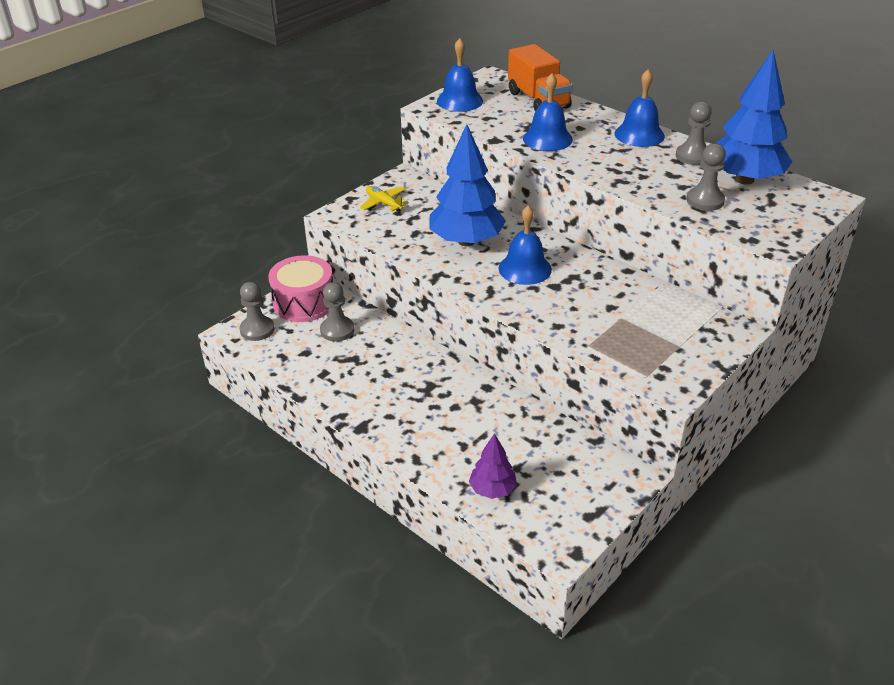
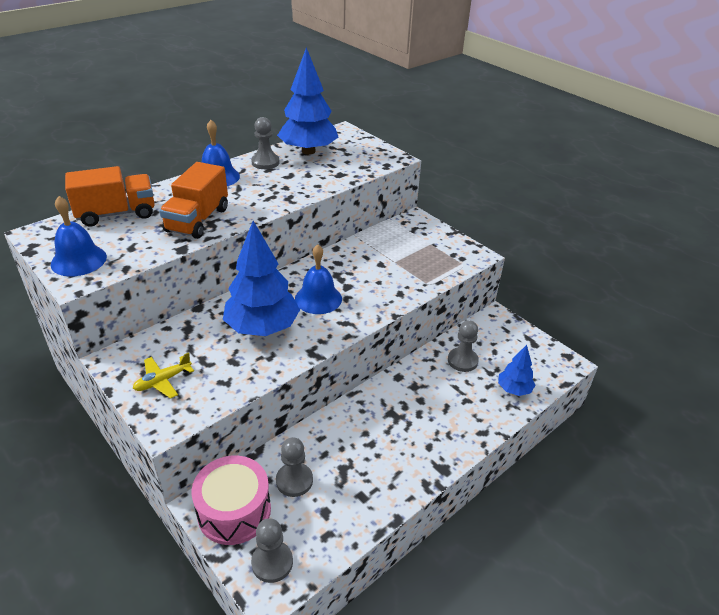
camera: 85 degrees left, 0 degrees up
(492, 489) = (514, 389): purple tree -> blue tree
(547, 139) = (197, 220): blue bell -> orange truck
(705, 201) = (331, 170): grey pawn -> grey pawn (462, 361)

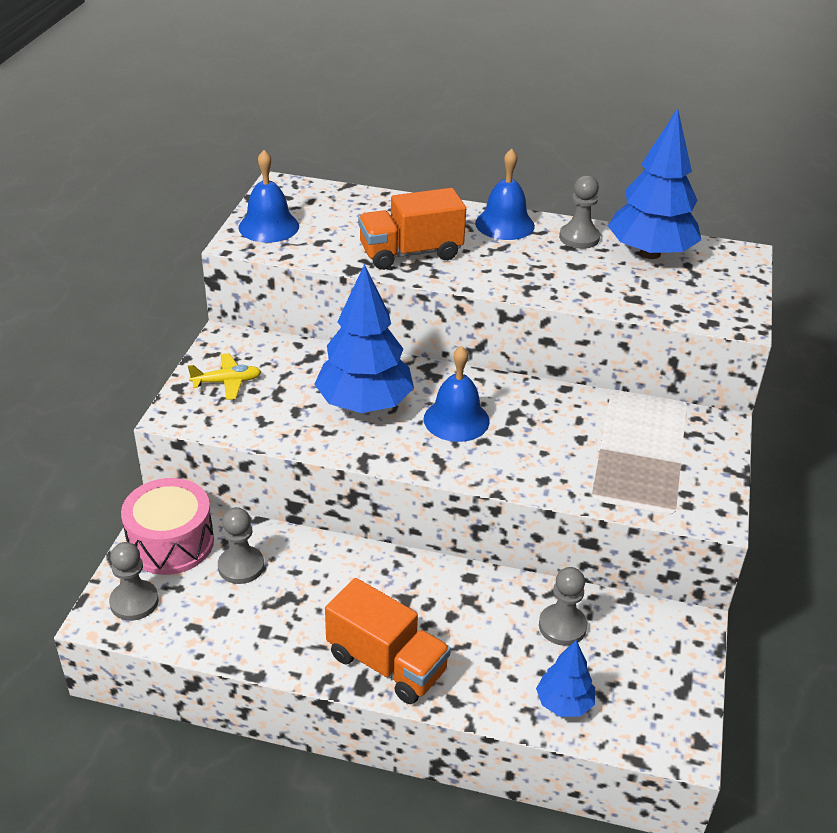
camera: 55 degrees right, 0 degrees up
(116, 214) = (361, 205): orange truck -> orange truck (386, 663)
(163, 381) = (227, 382): yellow plane -> yellow plane turned 150 degrees clockwise

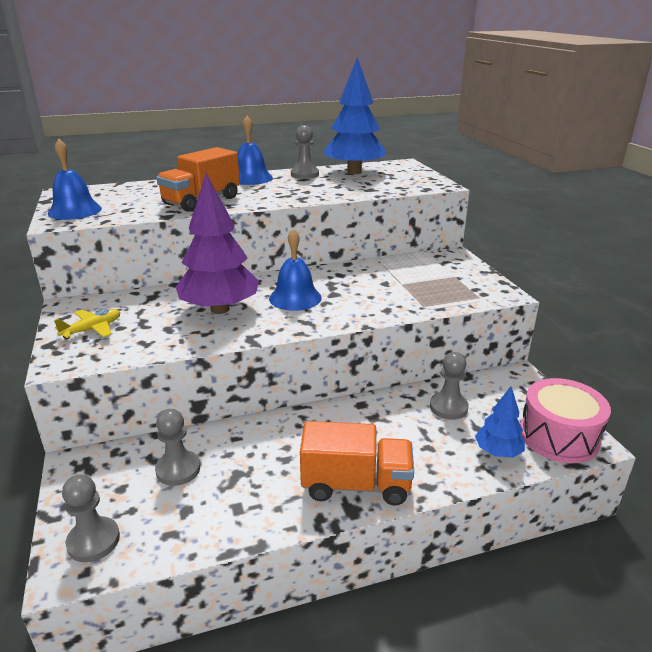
camera: 30 degrees left, 10 degrees down
(171, 543) = (98, 478): pink drum -> pink drum (558, 436)
(364, 404) = (220, 309): blue tree -> purple tree

